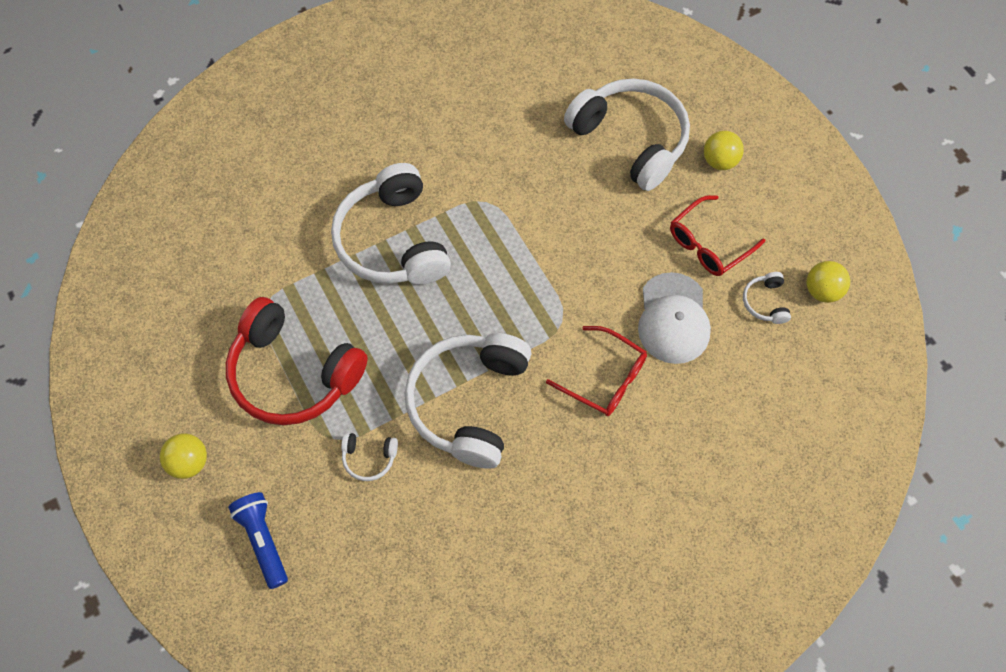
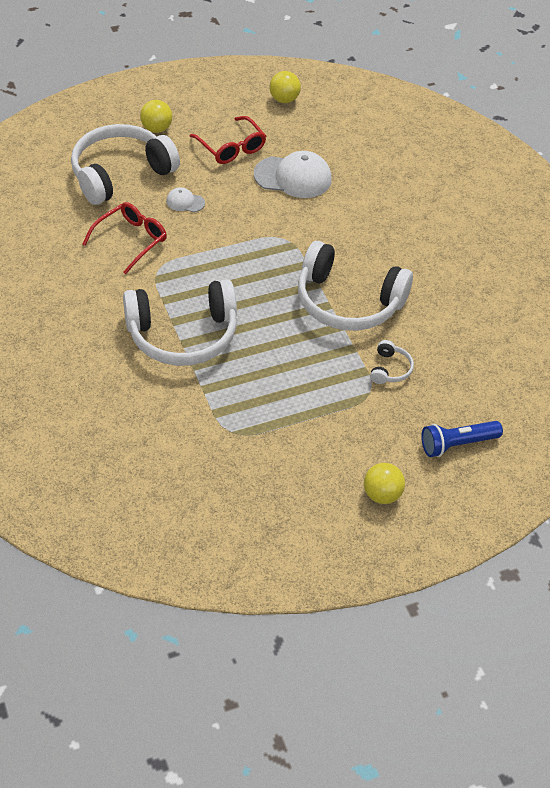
camera: 85 degrees left, 15 degrees down
(293, 373) = (304, 414): red headphones -> none
(599, 210) = (185, 202): none -> white cap
(604, 378) = (337, 222): red glasses -> red glasses (130, 240)
(765, 302) = (288, 128): white headphones -> none

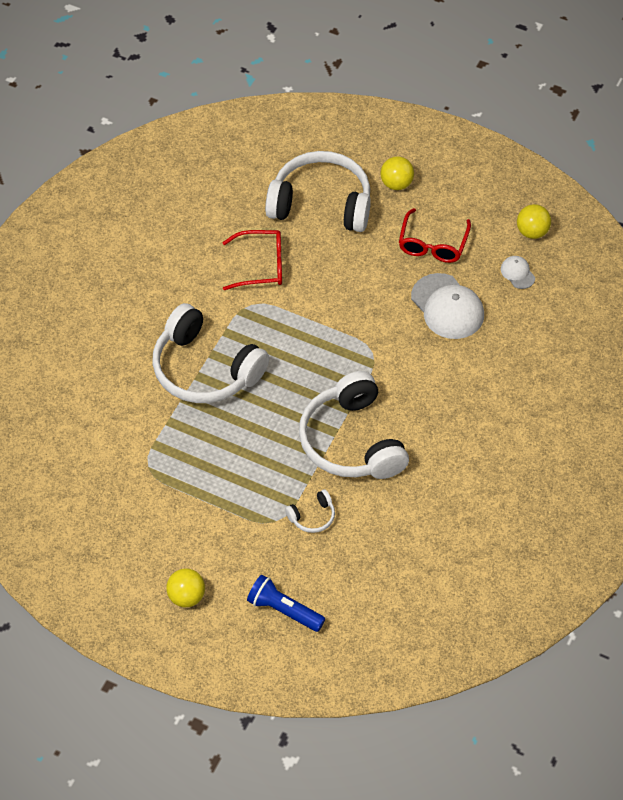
camera: 50 degrees right, 5 degrees up
(185, 202) = (338, 264): white cap -> white cap (517, 273)

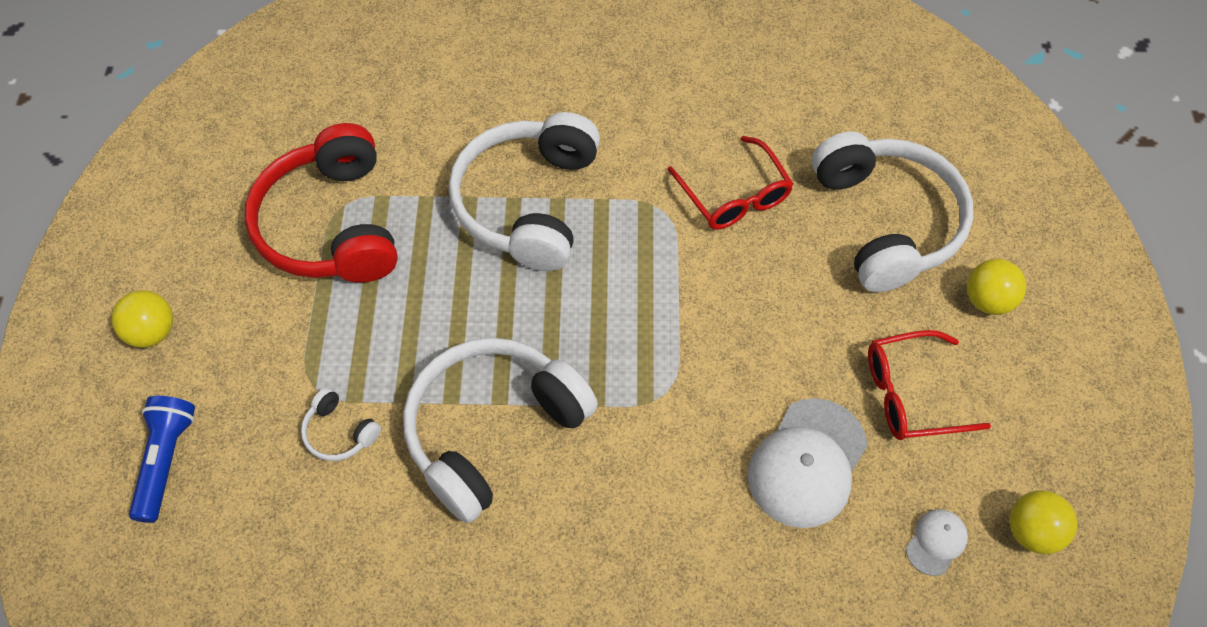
camera: 65 degrees right, 5 degrees up
(160, 478) = (331, 225): none -> red headphones

